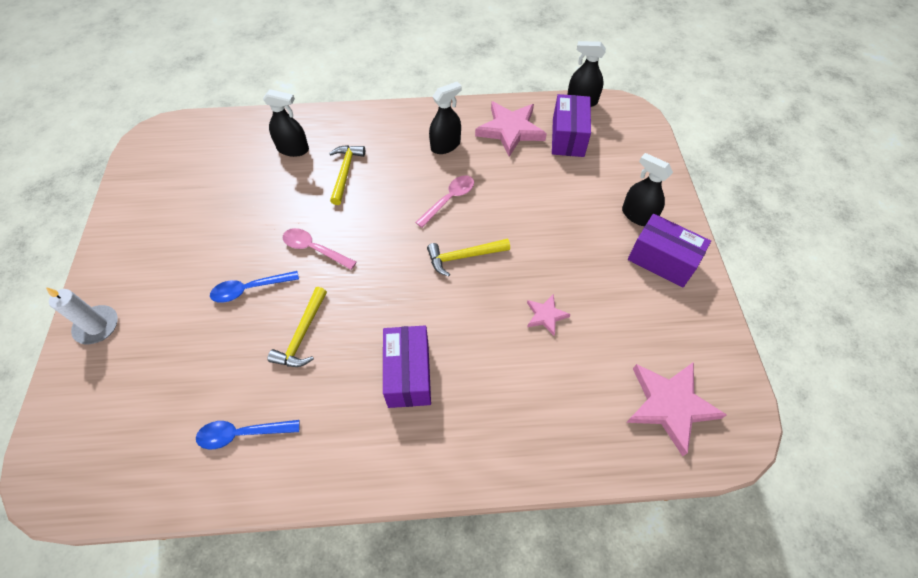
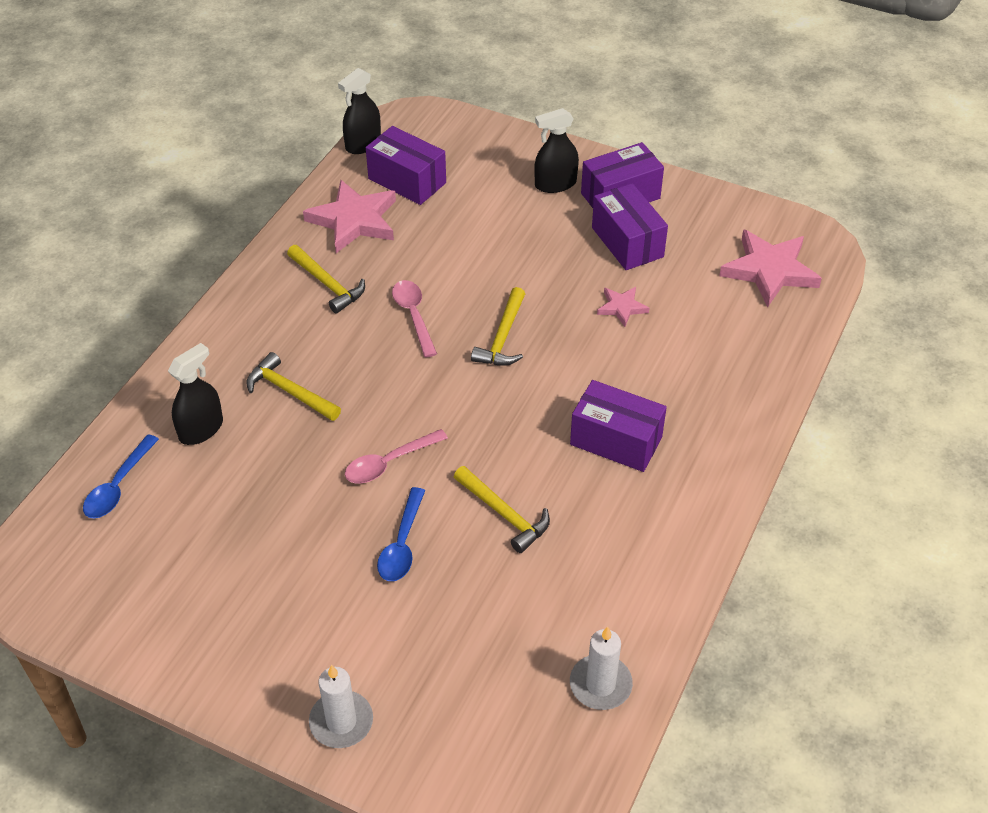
camera: 60 degrees left, 10 degrees down
(172, 471) = (600, 684): none -> white candle
(242, 434) = (595, 607): blue spoon -> blue spoon (118, 485)
(445, 145) = (327, 284): black spray bottle -> yellow hammer
(617, 287) = (627, 242): none -> purple box

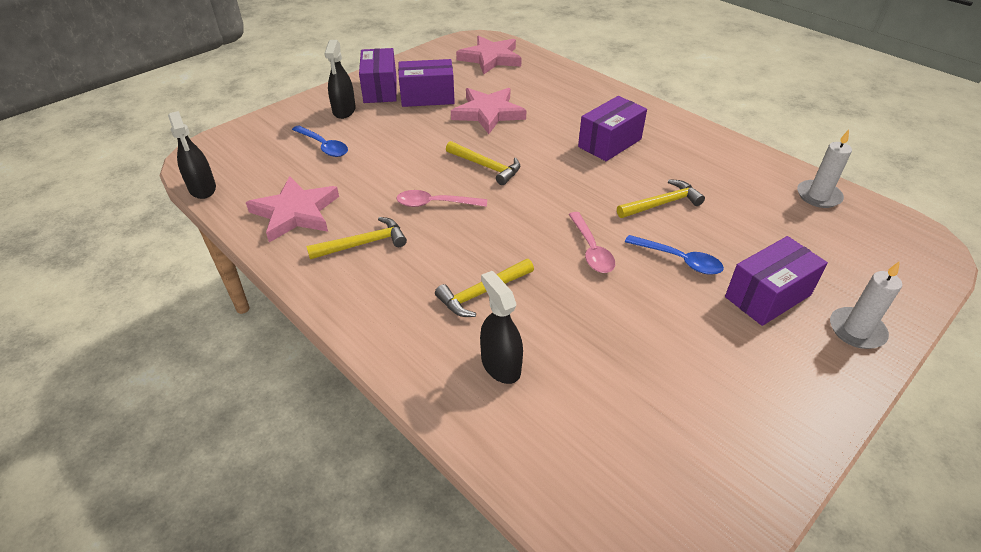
camera: 70 degrees left, 5 degrees down
(118, 485) = (551, 449): blue spoon -> blue spoon (323, 146)
(407, 181) = (274, 175): purple box -> purple box (767, 296)
(621, 307) = (488, 113): pink star -> pink star, size x1.94

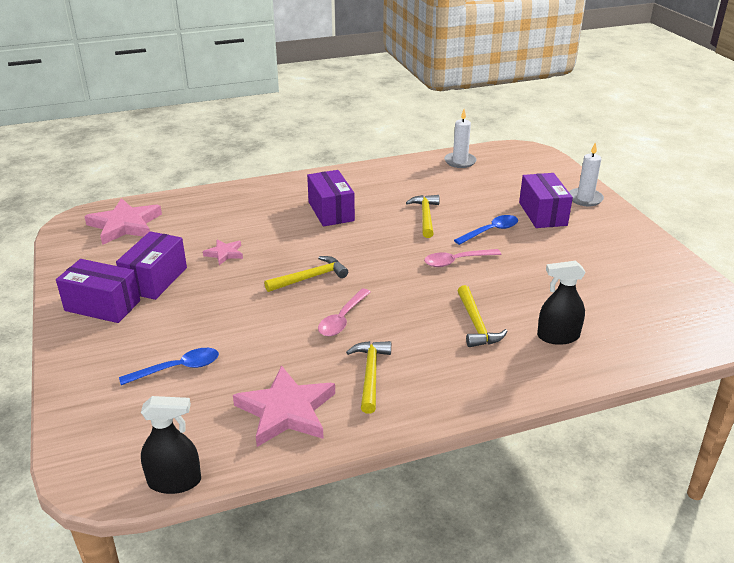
camera: 65 degrees left, 10 degrees down
(344, 110) = (118, 340): black spray bottle -> none
(488, 113) = (224, 253): pink star -> pink star, size x0.51
(591, 249) = (457, 261): pink spoon -> pink spoon turned 150 degrees clockwise

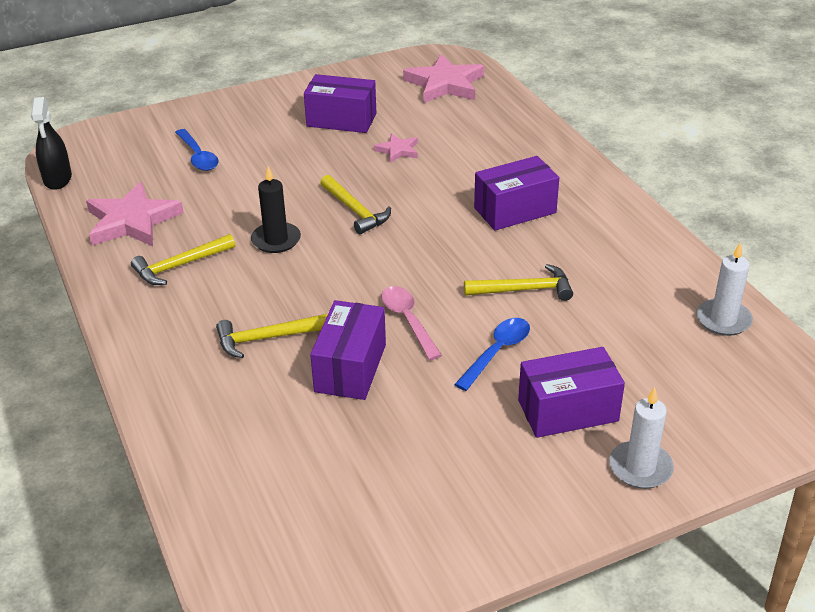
camera: 85 degrees right, 5 degrees up
(102, 306) = (295, 102): purple box -> purple box (350, 368)
(342, 319) = (276, 240): pink spoon -> black candle
(370, 374) = (180, 266): yellow hammer -> yellow hammer turned 150 degrees clockwise
(490, 231) = (497, 352): blue spoon -> blue spoon turned 105 degrees counterclockwise
(558, 336) = (240, 408): black spray bottle -> none

